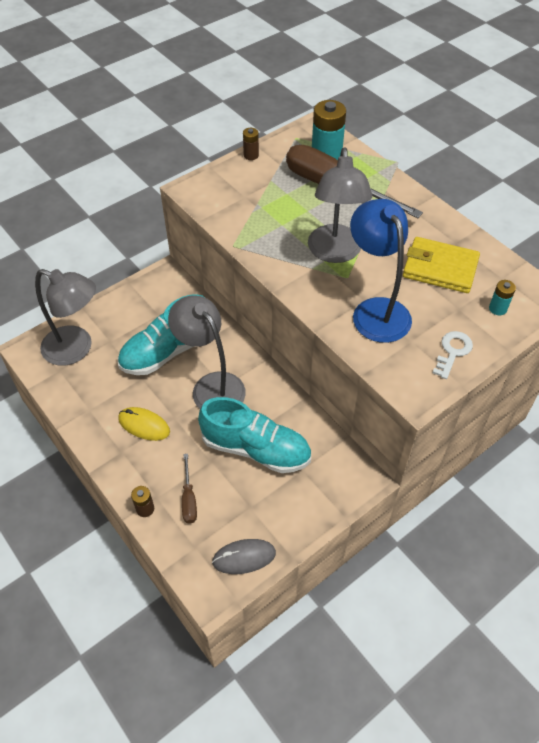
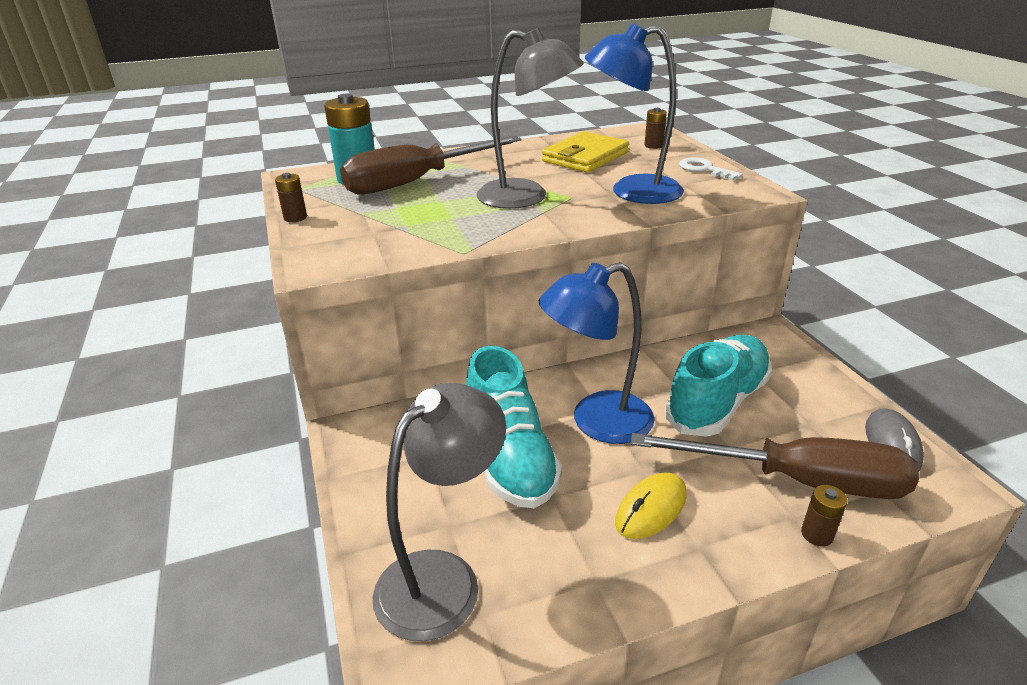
camera: 70 degrees left, 20 degrees down
(189, 499) = (798, 481): brown screwdriver -> brown screwdriver, size x2.29
(211, 385) = (596, 422): grey lamp -> blue lamp
(497, 308) = (653, 145): turquoise battery -> brown battery

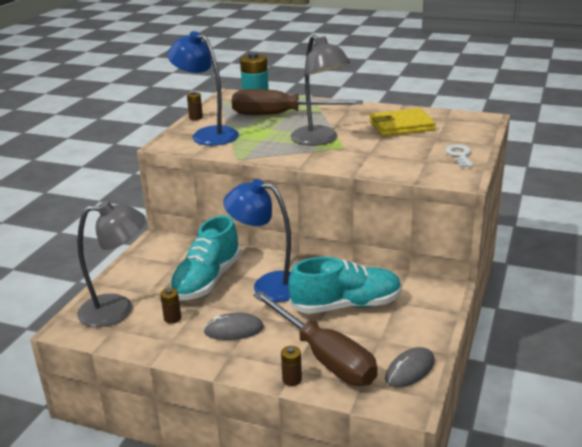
camera: 40 degrees right, 5 degrees down
(631, 191) = (384, 155): blue lamp -> blue lamp (207, 134)
(651, 509) = (234, 330): yellow mouse -> grey mouse
(653, 145) = (461, 130): brown battery -> brown battery (172, 318)

